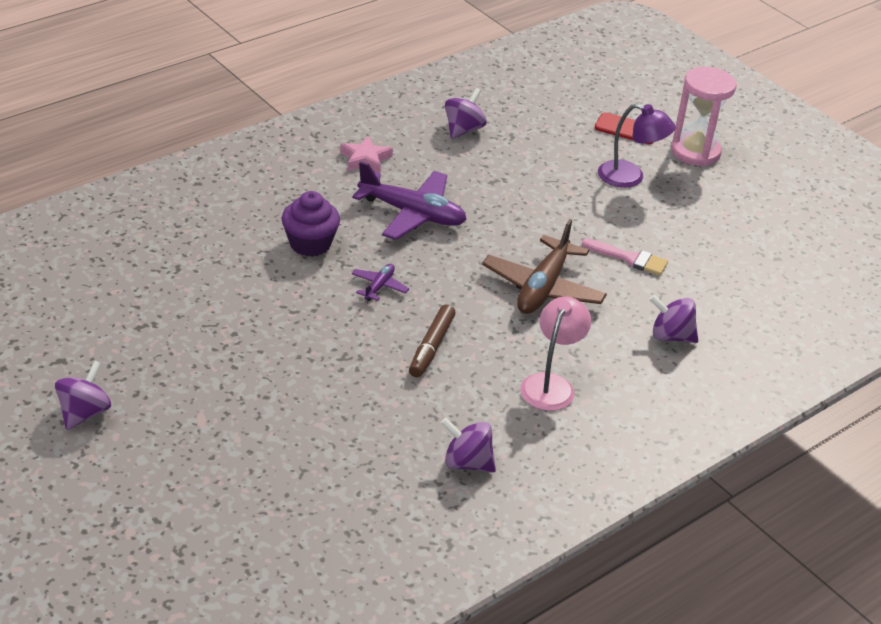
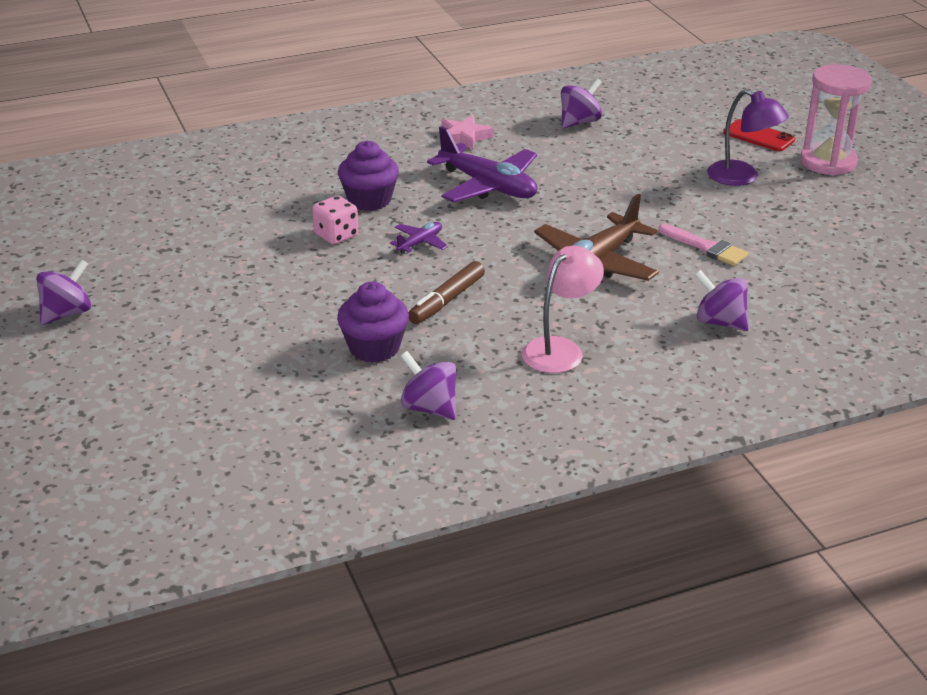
camera: 20 degrees right, 5 degrees down
(298, 288) = (336, 235): none -> pink dice
(390, 408) = (374, 348): none -> purple cupcake

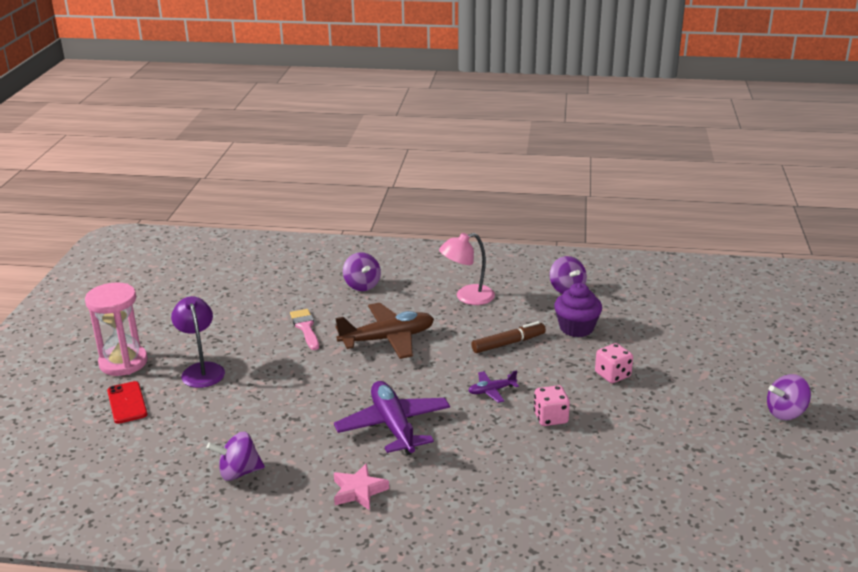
camera: 150 degrees left, 5 degrees down
(292, 299) = (612, 375): none -> pink dice
(369, 200) = (501, 444): purple cupcake -> none

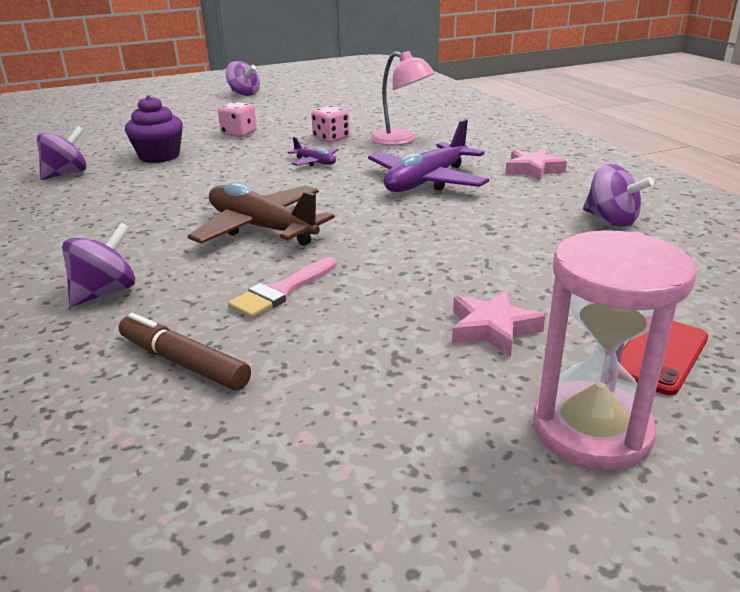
camera: 120 degrees left, 0 degrees up
(201, 370) = (492, 329): purple lamp -> pink star
(467, 297) = (111, 214): pink lamp -> pink lamp (401, 140)
(508, 343) = (216, 173): brown marker -> brown marker (183, 363)

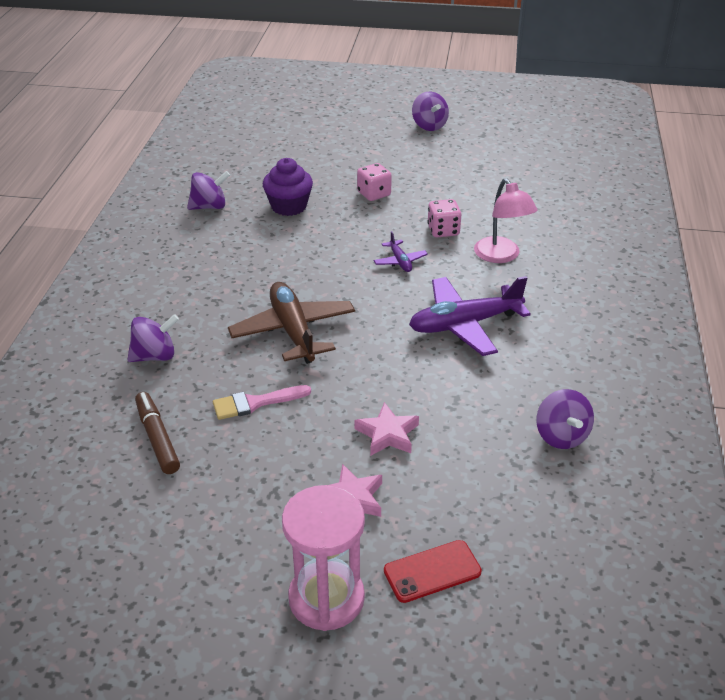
camera: 30 degrees right, 10 degrees up
(533, 169) = (572, 345): pink star -> pink star (387, 434)

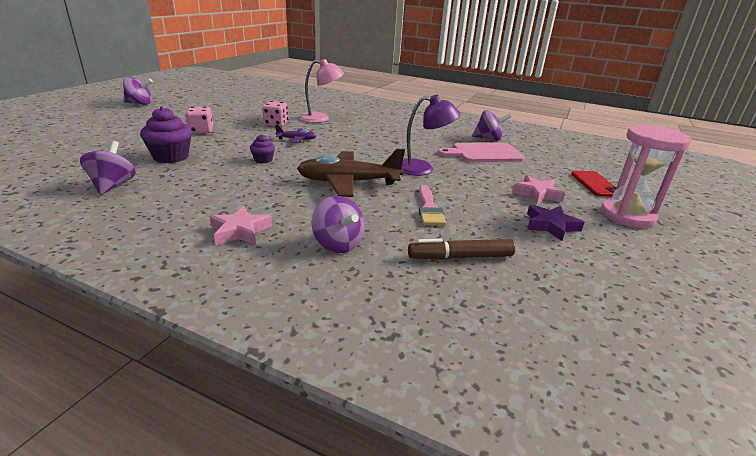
camera: 75 degrees left, 10 degrees down
(155, 356) = (338, 244): purple spinning top -> purple spinning top turned 150 degrees clockwise
(257, 511) = (551, 226): none -> purple star
(318, 259) = (263, 160): none -> purple cupcake
(374, 381) = (422, 168): none -> purple lamp
(387, 434) = (477, 174): pink star -> pink star (240, 231)
(464, 324) = (380, 138): purple plane -> none
(481, 435) = (484, 153): none -> pink cutting board

